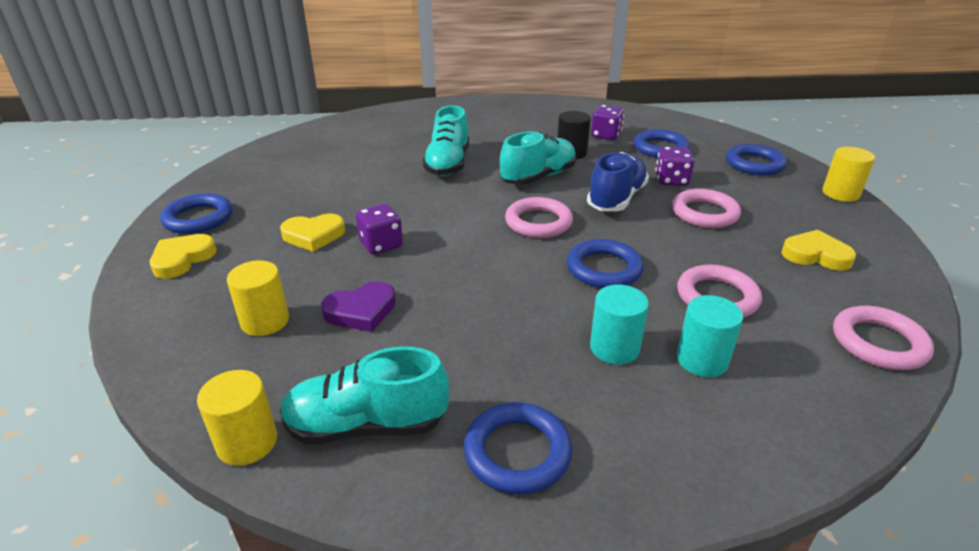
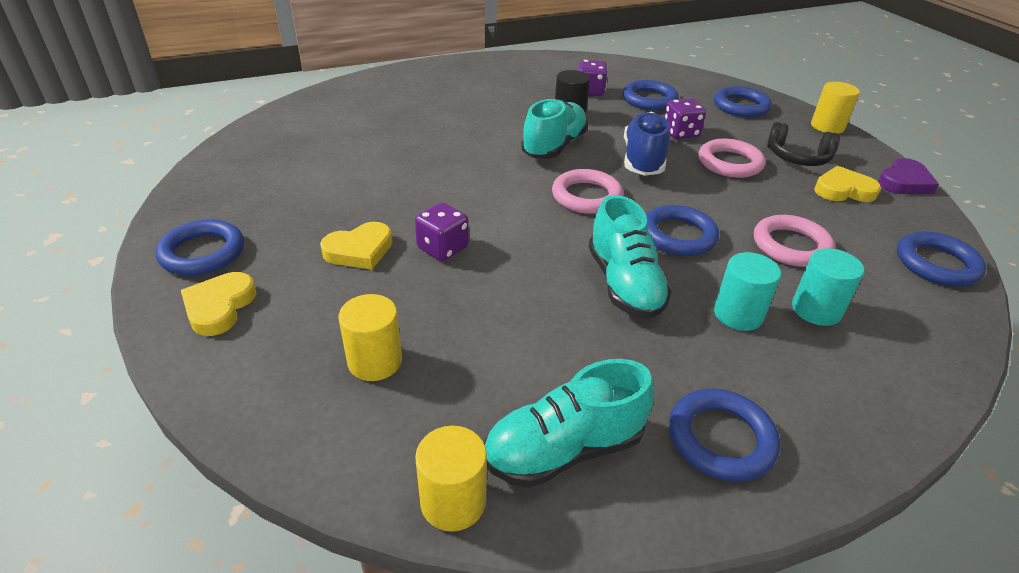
camera: 20 degrees left, 5 degrees up
(361, 311) = (473, 327): purple heart -> purple heart (904, 182)
(448, 164) = (451, 144): turquoise shoe -> turquoise shoe (624, 284)
(784, 218) = (798, 157): none -> black headphones
(878, 343) = (936, 264): pink ring -> blue ring

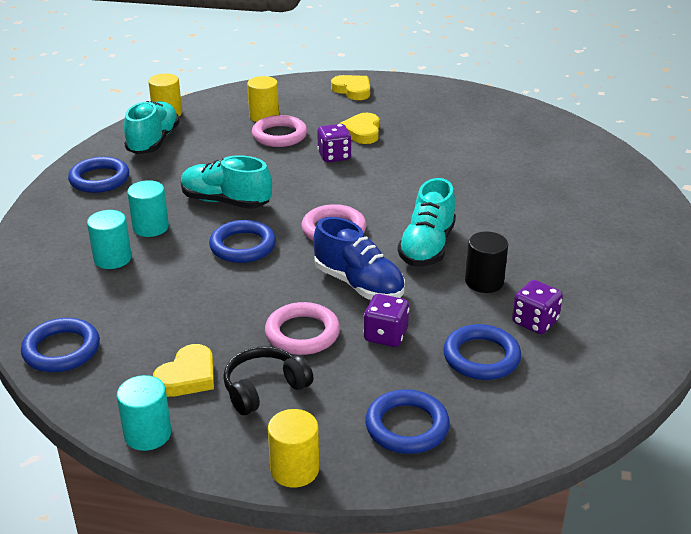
camera: 125 degrees right, 5 degrees down
(202, 253) = (409, 92): blue ring -> none
(554, 146) = (427, 247): turquoise shoe -> turquoise shoe turned 45 degrees clockwise
(791, 246) = (170, 290): pink ring -> pink ring (279, 135)
(904, 182) = (148, 434): purple heart -> turquoise cylinder

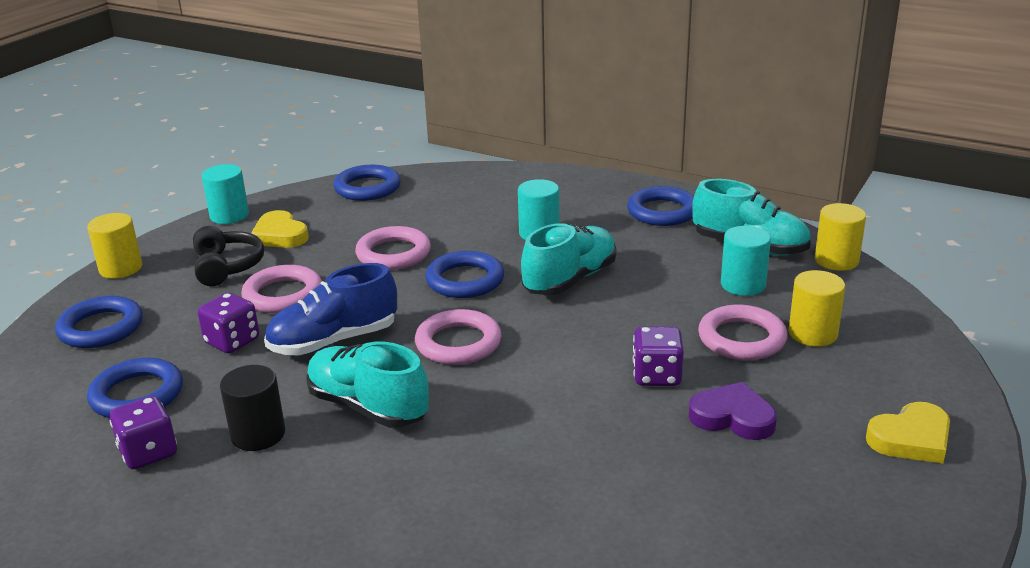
camera: 110 degrees right, 5 degrees down
(112, 258) = (492, 212): turquoise cylinder -> turquoise cylinder (743, 285)
(208, 293) = (393, 254): none -> pink ring
(362, 132) = (733, 417): yellow heart -> purple heart

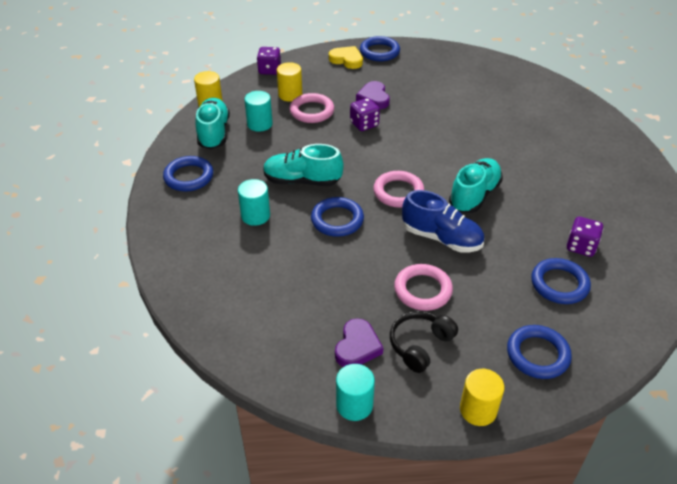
camera: 125 degrees left, 15 degrees up
(232, 341) = (484, 279): purple dice -> purple dice (269, 70)
(258, 434) = (529, 218): black cylinder -> none
(280, 235) = (357, 347): yellow heart -> purple heart
(367, 188) = (246, 344): blue ring -> blue ring (379, 52)
(368, 407) = (474, 195): turquoise shoe -> turquoise shoe turned 150 degrees counterclockwise
(393, 254) = (333, 268): pink ring -> none

